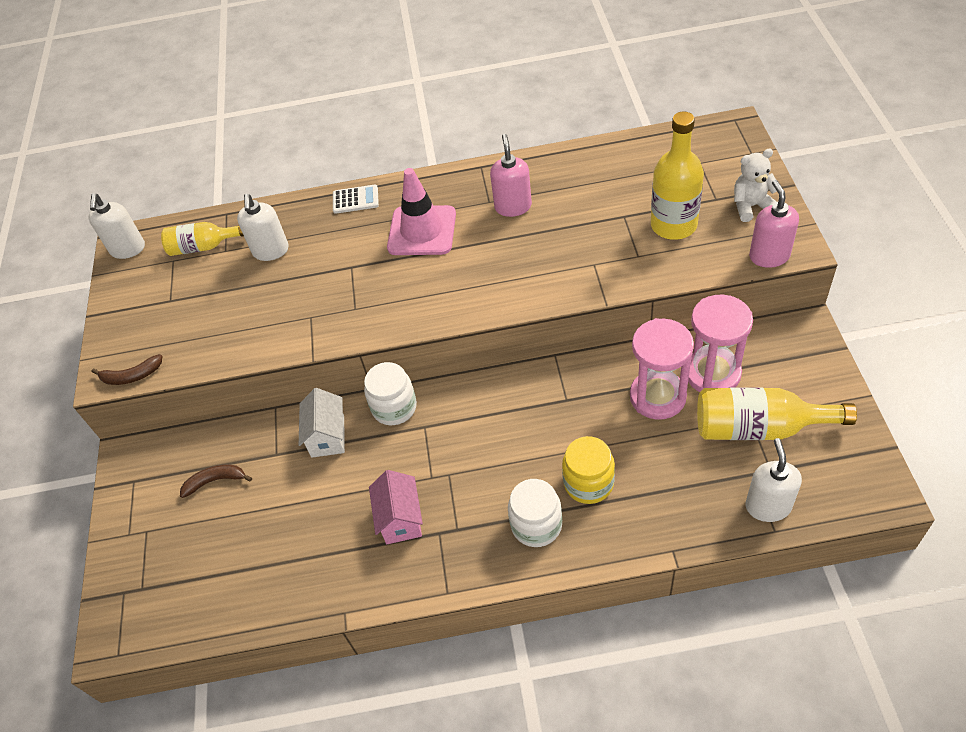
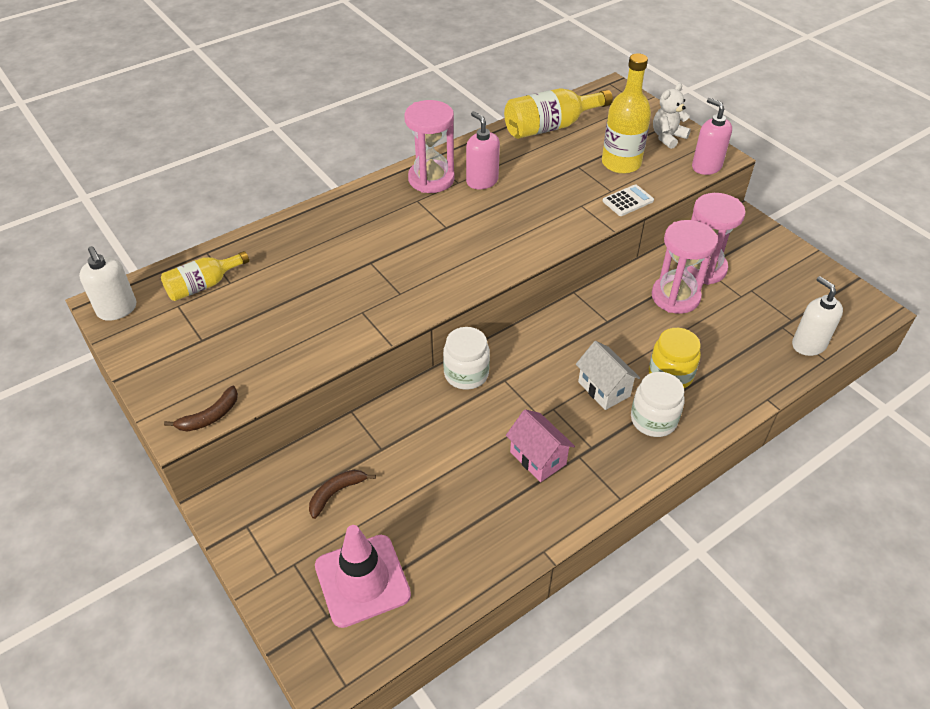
camera: 35 degrees left, 5 degrees down
(271, 251) = (279, 270): white soap dispenser -> none
(328, 436) = (421, 417): white house -> white house (604, 389)
(355, 200) = (333, 209): white calculator -> white calculator (628, 201)
(422, 231) = (415, 218): pink traffic cone -> pink traffic cone (362, 580)
(466, 191) = (431, 179): none -> pink hourglass
(759, 427) = (762, 294): yellow bottle -> yellow bottle (550, 127)

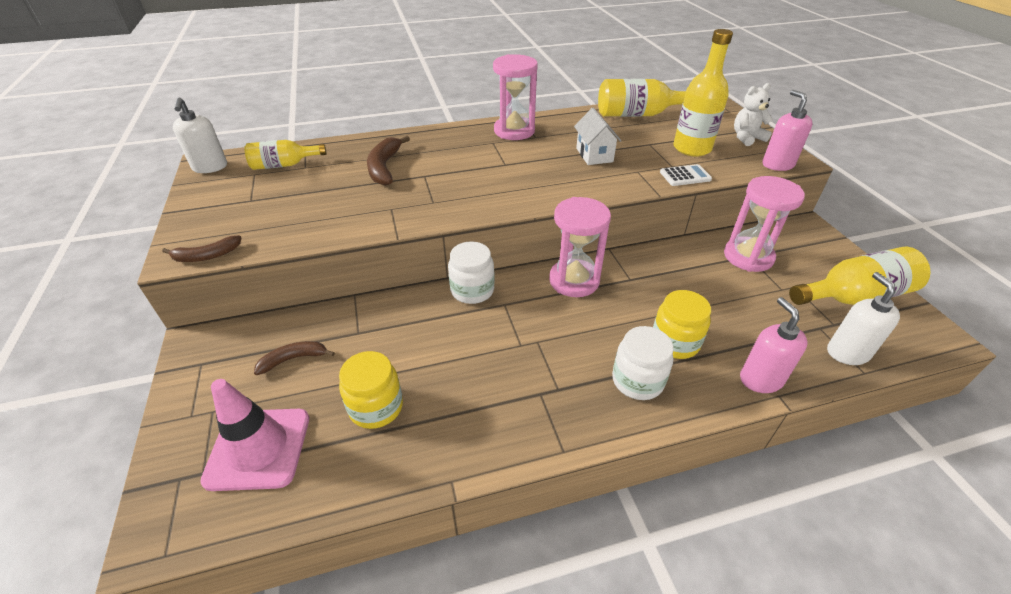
camera: 20 degrees right, 5 degrees down
(320, 261) = (384, 167): none -> brown banana
(443, 512) = (376, 407): none -> yellow jar
(482, 181) = (556, 139): pink soap dispenser -> pink soap dispenser (760, 379)
(538, 458) = (497, 383): pink house -> none
(604, 389) = (598, 337): white house -> white house (594, 155)
(675, 297) = (709, 274): pink hourglass -> pink hourglass (574, 280)
(800, 287) = (853, 296): none -> yellow bottle

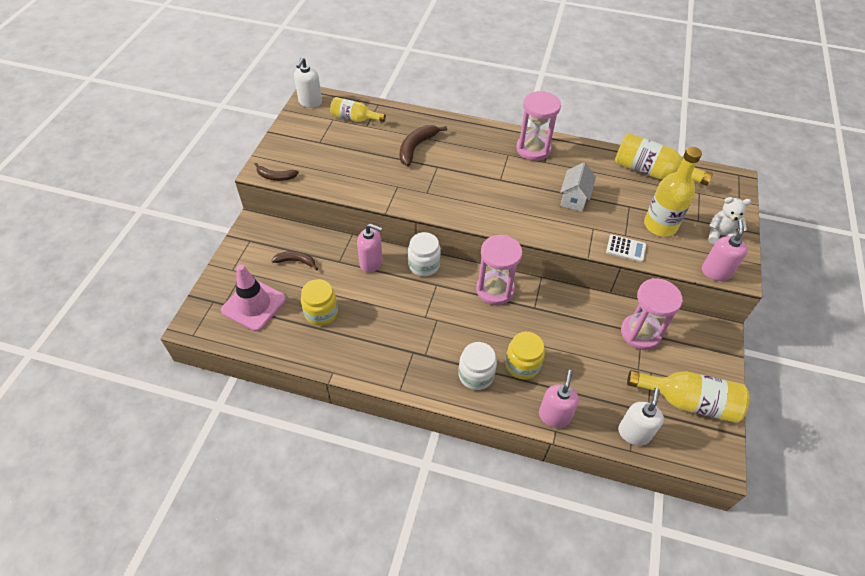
camera: 30 degrees right, 10 degrees up
(403, 316) = (371, 263): none -> pink soap dispenser

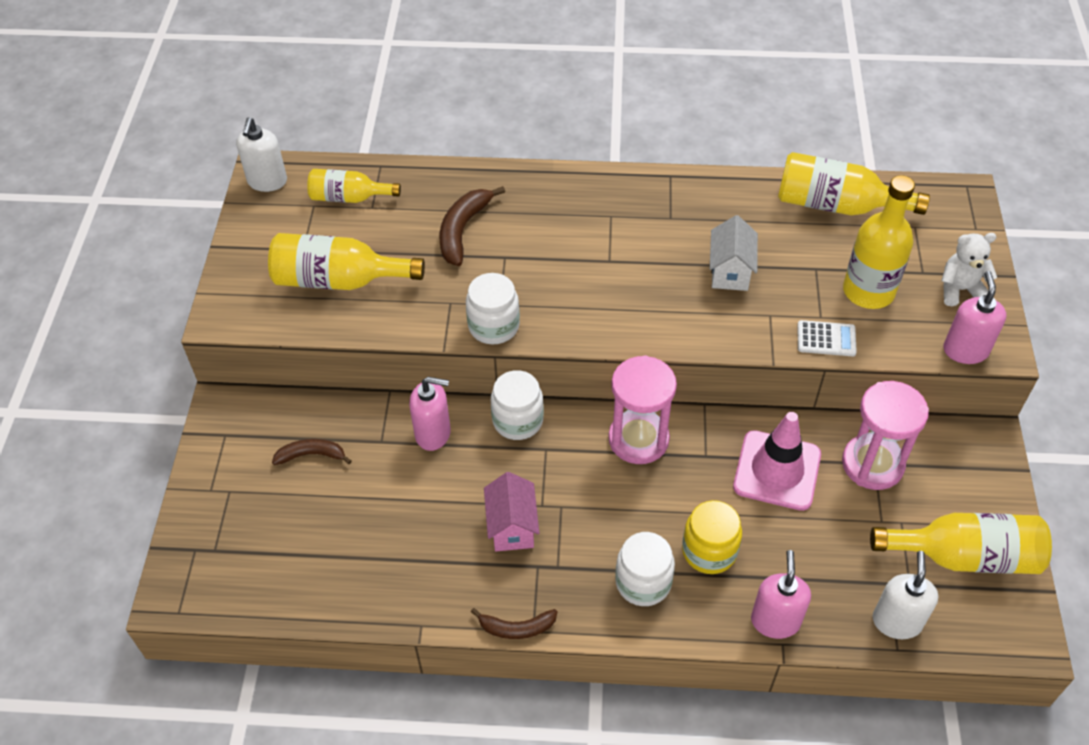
camera: 10 degrees left, 0 degrees up
(254, 305) = (263, 541): pink traffic cone -> pink traffic cone (777, 470)
(275, 177) = (248, 323): brown banana -> brown banana (516, 628)
(321, 312) = (376, 532): yellow jar -> none
(335, 162) = (339, 280): none -> yellow bottle
(404, 326) = (512, 527): none -> pink house
(419, 204) = (493, 326): none -> white jar
(533, 149) = (648, 200): pink hourglass -> none

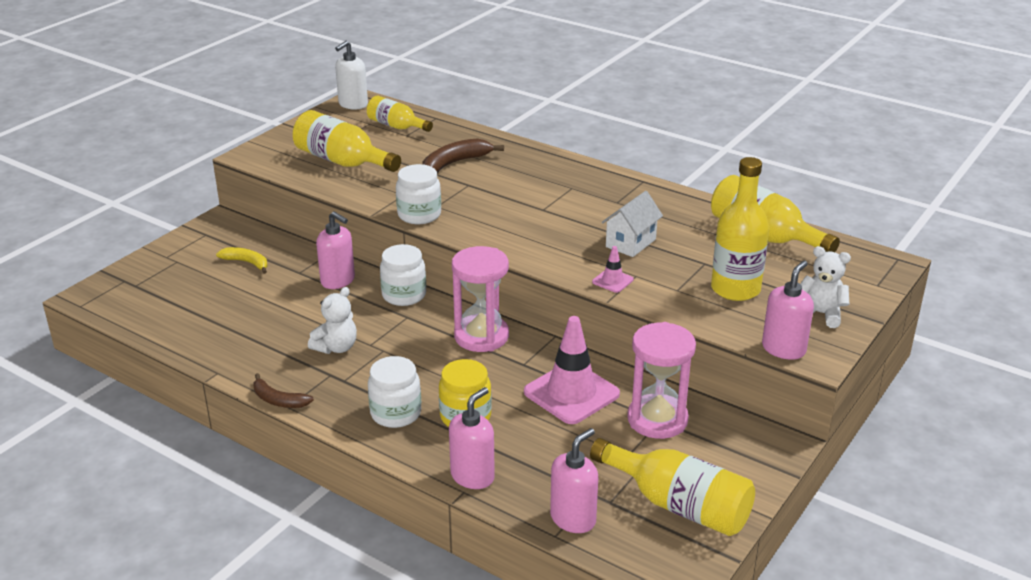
camera: 30 degrees right, 20 degrees down
(311, 455) = (247, 263): brown banana -> yellow banana
(512, 527) = (336, 347): pink house -> white teddy bear
(756, 333) = (612, 281): none -> pink traffic cone
(826, 339) = (667, 303): white calculator -> none
(896, 621) = (573, 519): white soap dispenser -> pink soap dispenser

